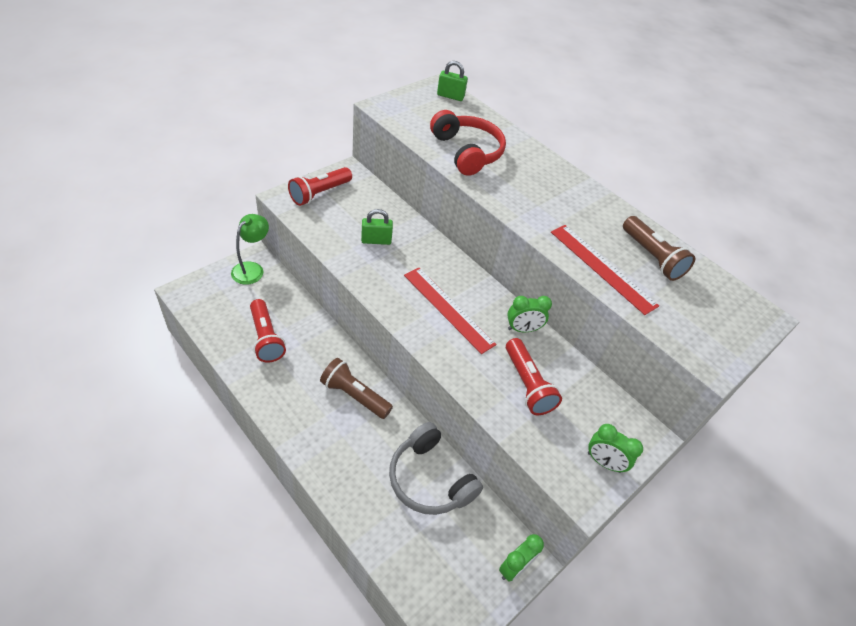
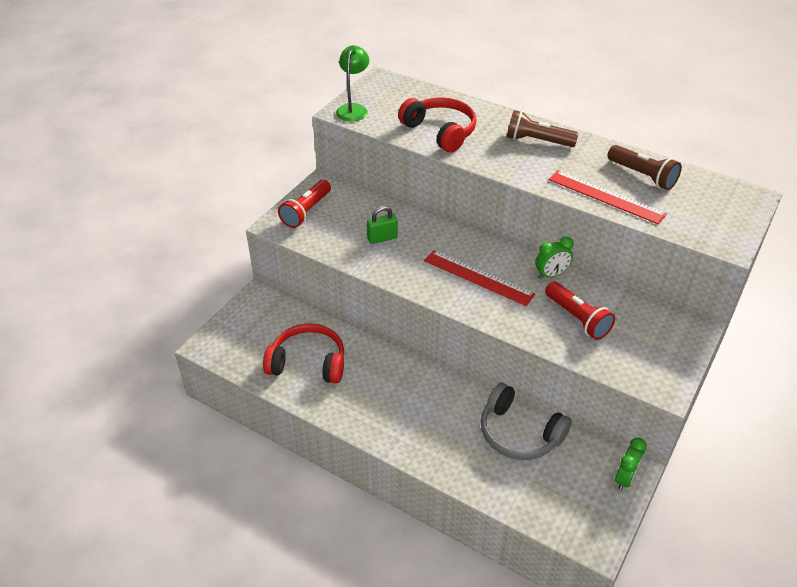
camera: 10 degrees left, 5 degrees down
(252, 269) = (259, 305): green lamp -> green lamp (353, 109)
(266, 338) = (308, 363): red flashlight -> red headphones
(354, 395) = (416, 386): brown flashlight -> brown flashlight (537, 141)
(450, 96) = (397, 85): green padlock -> none
(604, 462) = (669, 359): green clock -> none

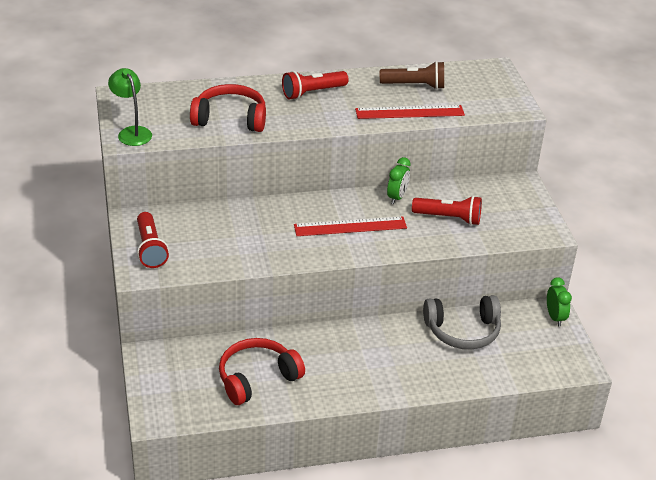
camera: 45 degrees left, 5 degrees down
(382, 238) = (242, 236): green padlock -> none
(537, 141) = (312, 93): brown flashlight -> red flashlight

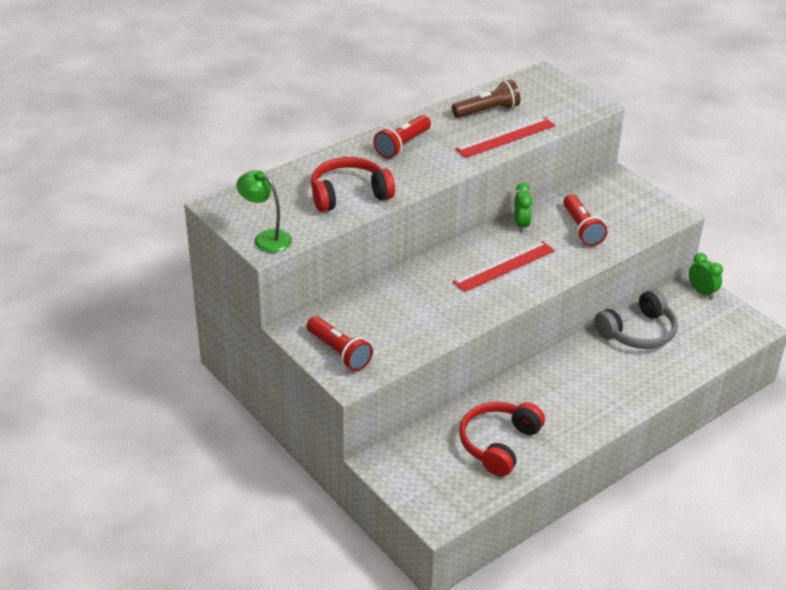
camera: 25 degrees left, 0 degrees up
(449, 218) = (581, 229): red flashlight -> red flashlight turned 90 degrees clockwise

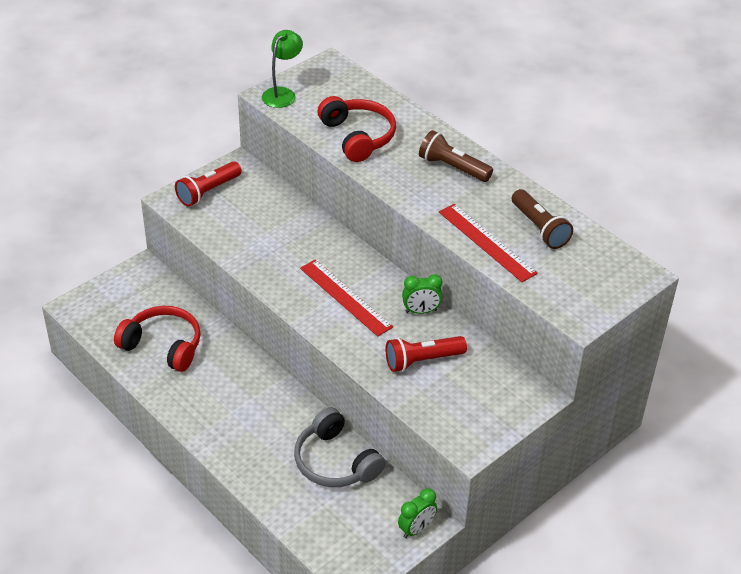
camera: 85 degrees right, 5 degrees up
(402, 145) = (452, 167): red flashlight -> brown flashlight

